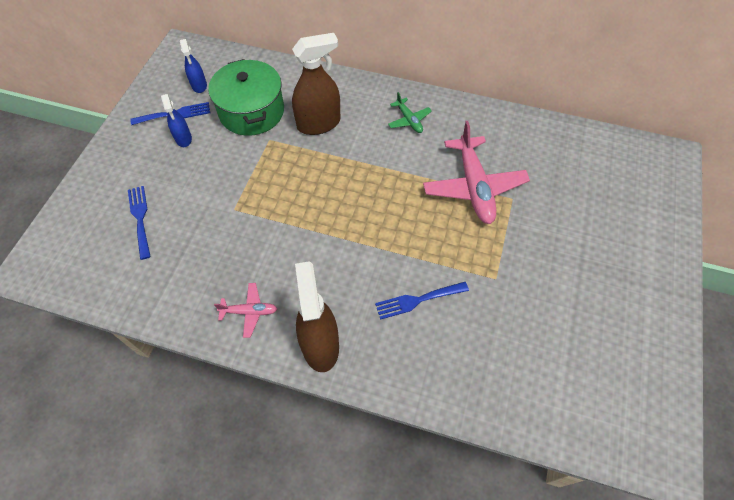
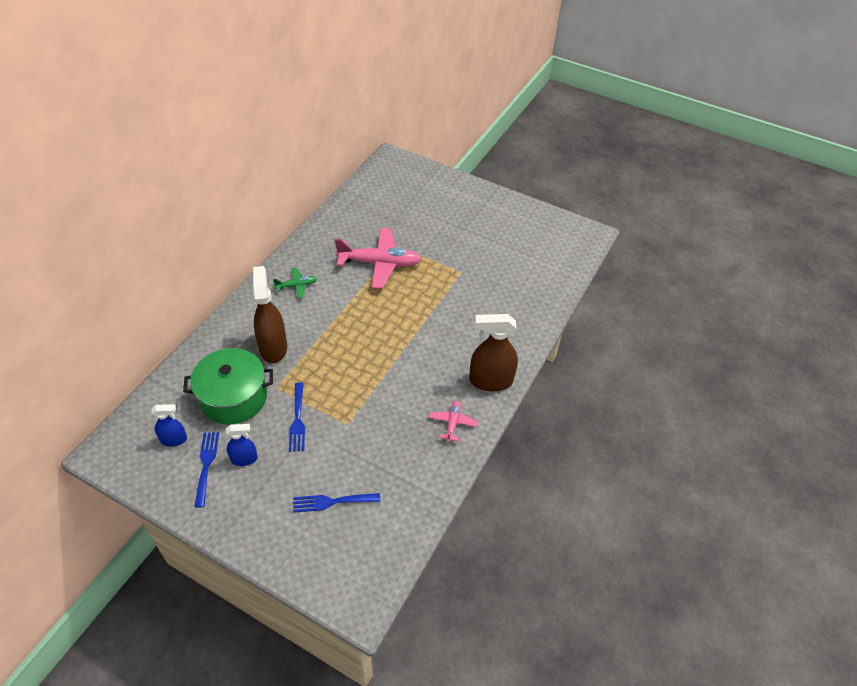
camera: 80 degrees left, 10 degrees down
(417, 300) = (467, 317): blue fork -> blue fork (297, 420)

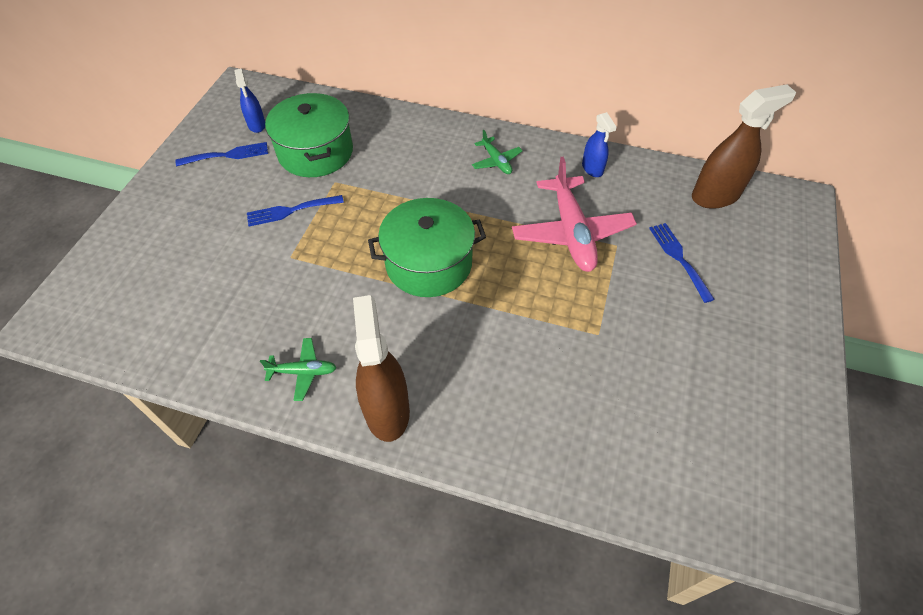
camera: 80 degrees right, 5 degrees up
(244, 459) = (235, 181): blue spray bottle -> blue spray bottle (592, 168)
(273, 347) = (392, 165): brown spray bottle -> brown spray bottle (715, 196)
(332, 502) = (179, 267): blue fork -> blue fork (679, 258)
(381, 341) = (429, 263): none -> green pot
(452, 423) = (303, 372): pink plane -> green plane

